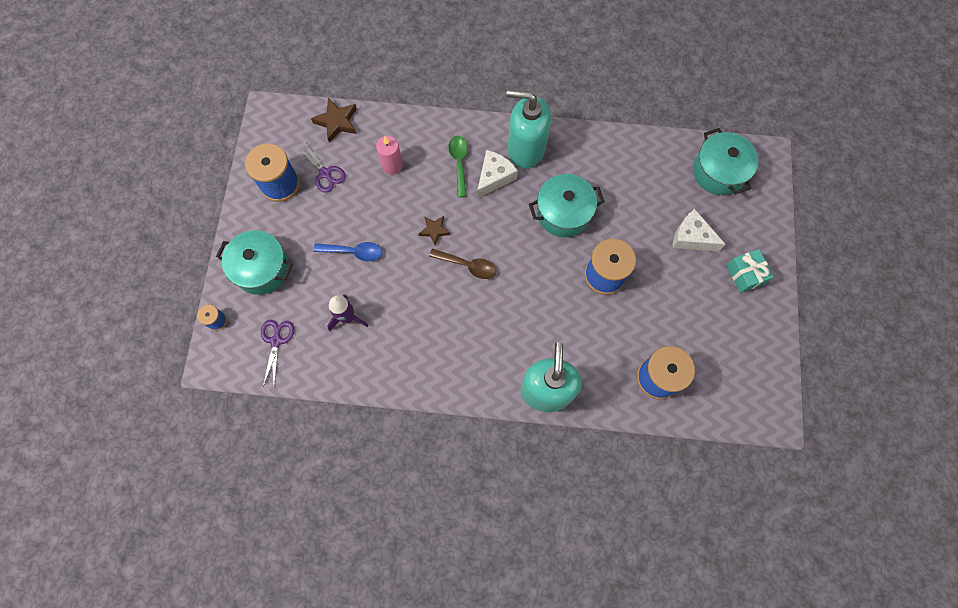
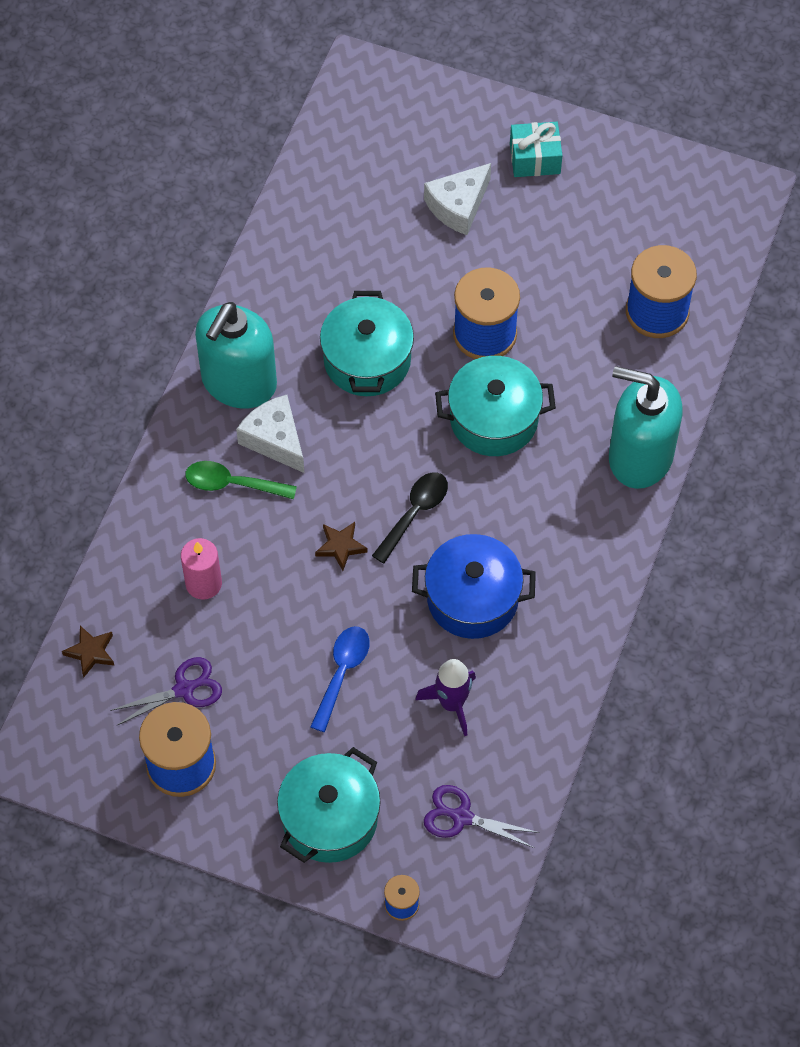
camera: 75 degrees left, 10 degrees down
(337, 122) = (91, 652): brown star -> brown star, size x0.65
(419, 312) = (472, 598): none -> blue pot
(467, 265) = (414, 513): brown spoon -> black spoon
(718, 172) = (364, 139): turquoise pot -> turquoise pot (494, 419)

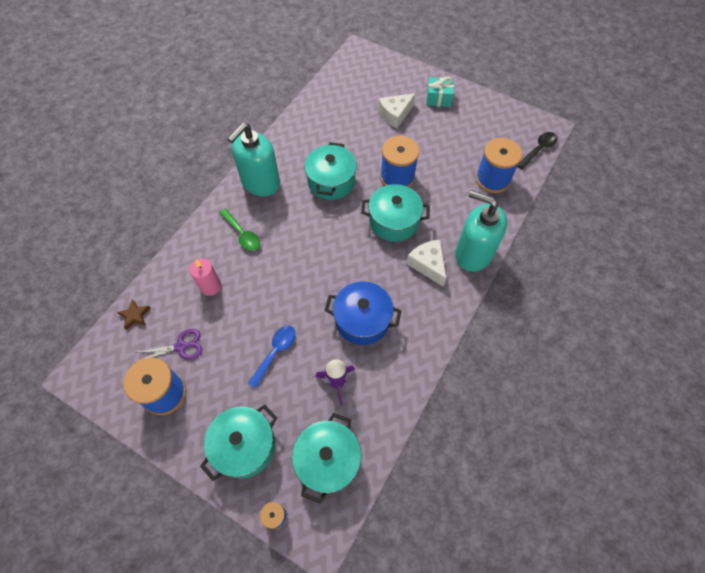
camera: 10 degrees right, 0 degrees up
(232, 484) = (242, 234): green spoon -> green spoon turned 150 degrees counterclockwise
(275, 440) = (272, 214): white cheese -> white cheese (428, 265)
(340, 546) = (293, 277): brown star -> none
(414, 513) = (339, 265): black spoon -> black spoon (538, 149)
(462, 817) = (328, 460): purple scissors -> turquoise pot

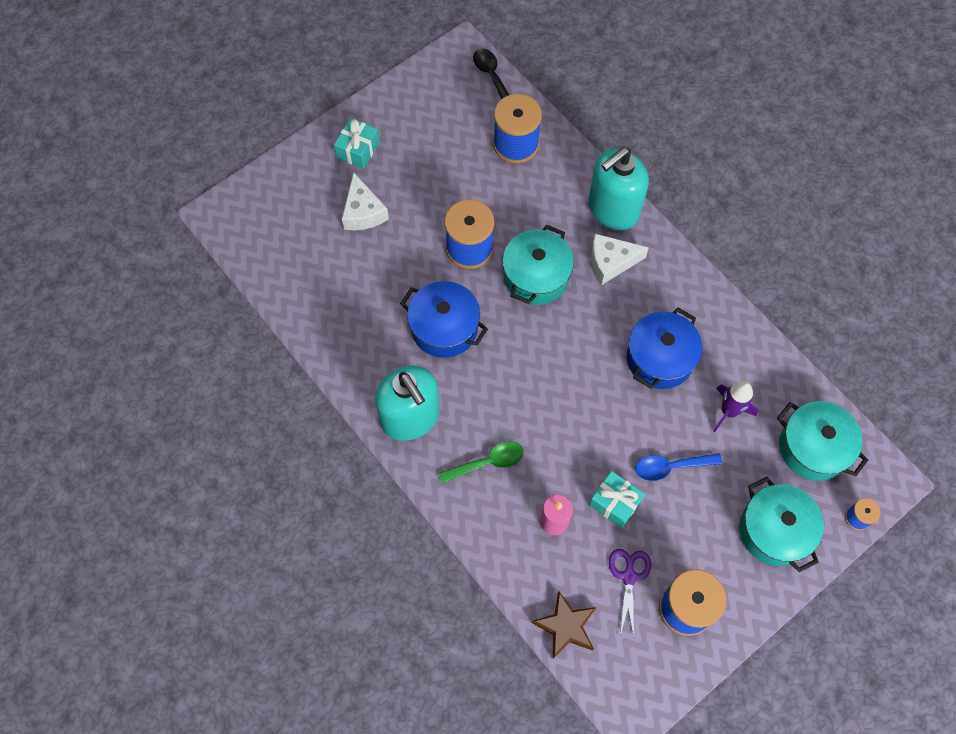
camera: 70 degrees left, 5 degrees up
(135, 315) = (565, 626): brown star -> brown star, size x1.54
(235, 321) = (615, 503): none -> turquoise gift
(275, 352) = (671, 467): blue spoon -> blue spoon turned 60 degrees counterclockwise
(331, 181) = (444, 328): turquoise pot -> blue pot

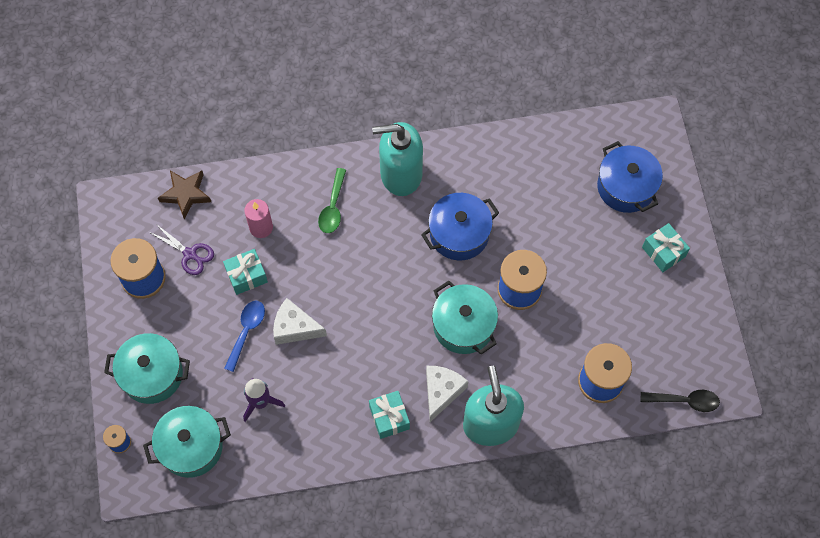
camera: 120 degrees right, 0 degrees up
(363, 212) = (599, 227): white cheese -> white cheese (295, 328)
(660, 358) = (335, 378): blue pot -> blue pot (626, 187)
(664, 292) = (389, 418): none -> turquoise gift

